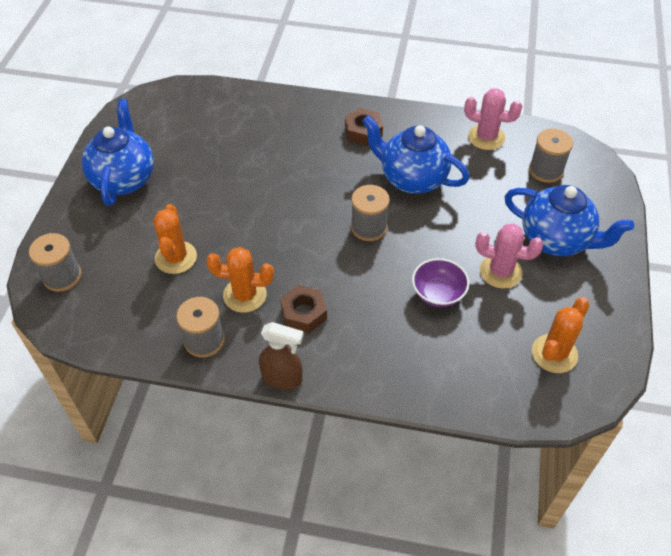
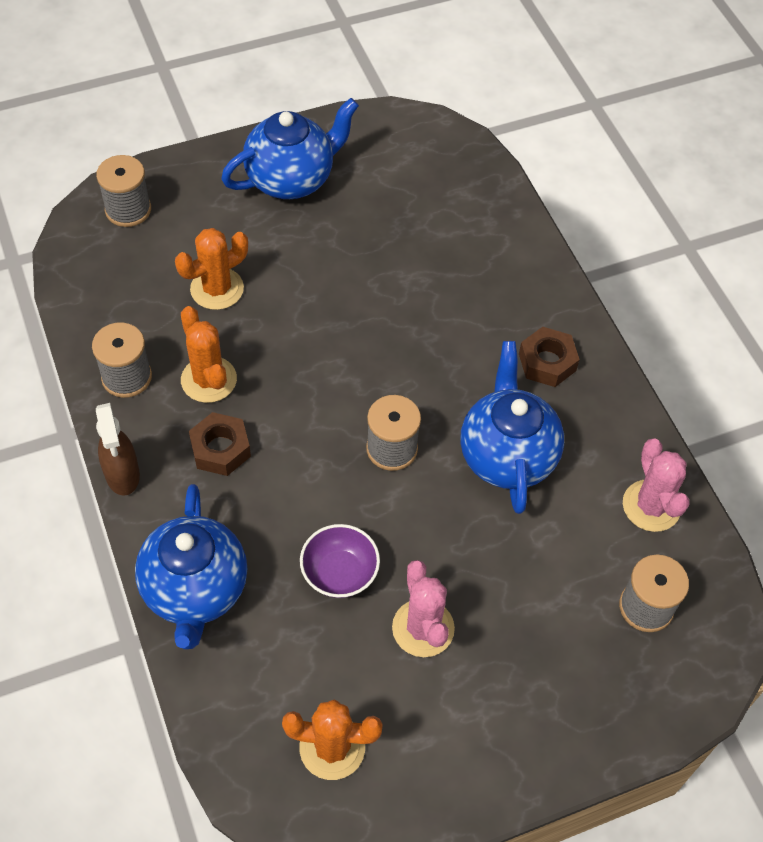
camera: 55 degrees right, 5 degrees up
(556, 240) = (525, 673): blue teapot -> blue teapot (195, 590)

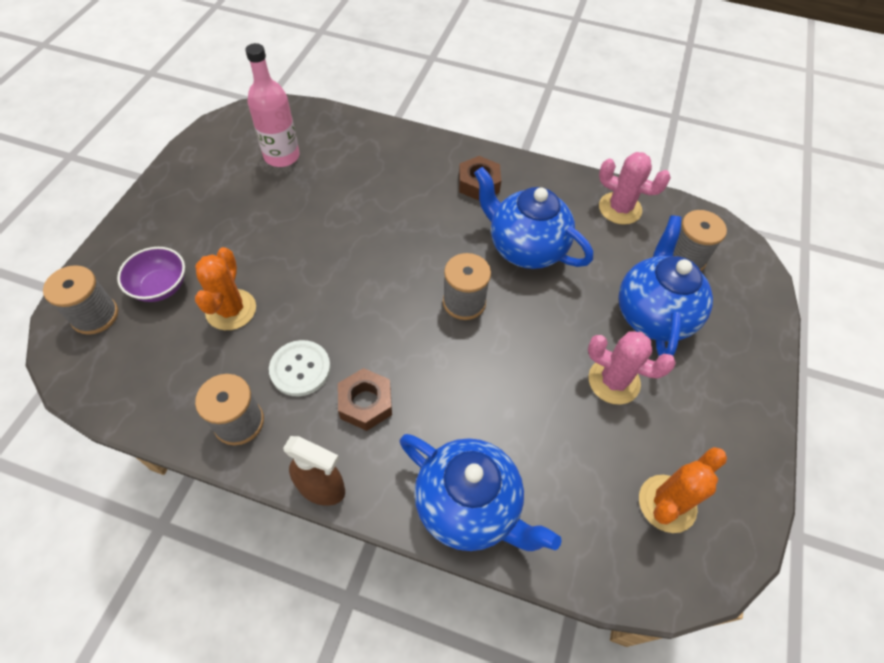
camera: 50 degrees left, 0 degrees up
(209, 380) = (300, 369): orange cactus -> white button
(291, 179) = (196, 206): blue teapot -> blue teapot (653, 314)
(339, 573) = (533, 400): purple bowl -> purple bowl (160, 287)
(409, 189) = (282, 156): none -> pink bottle

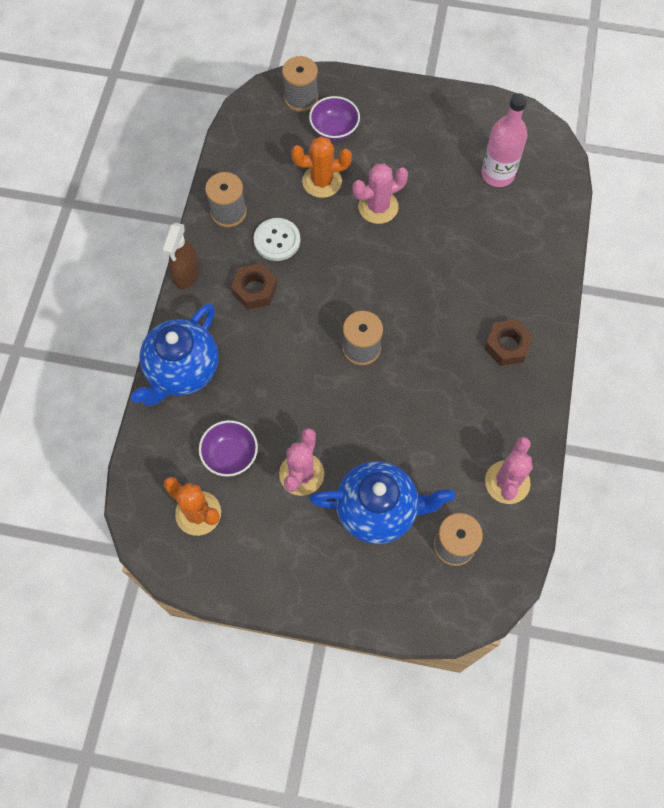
camera: 85 degrees right, 10 degrees up
(287, 260) = (378, 207): none -> pink cactus
(525, 248) = (433, 394): blue teapot -> none
(590, 456) = (230, 455): none -> purple bowl

